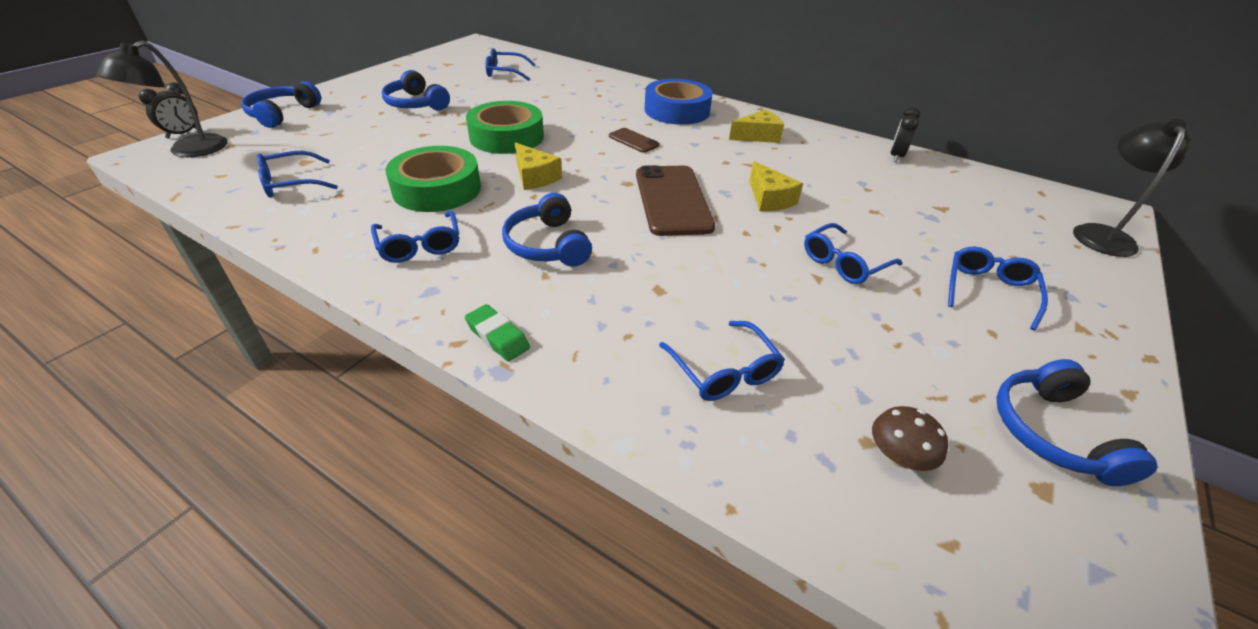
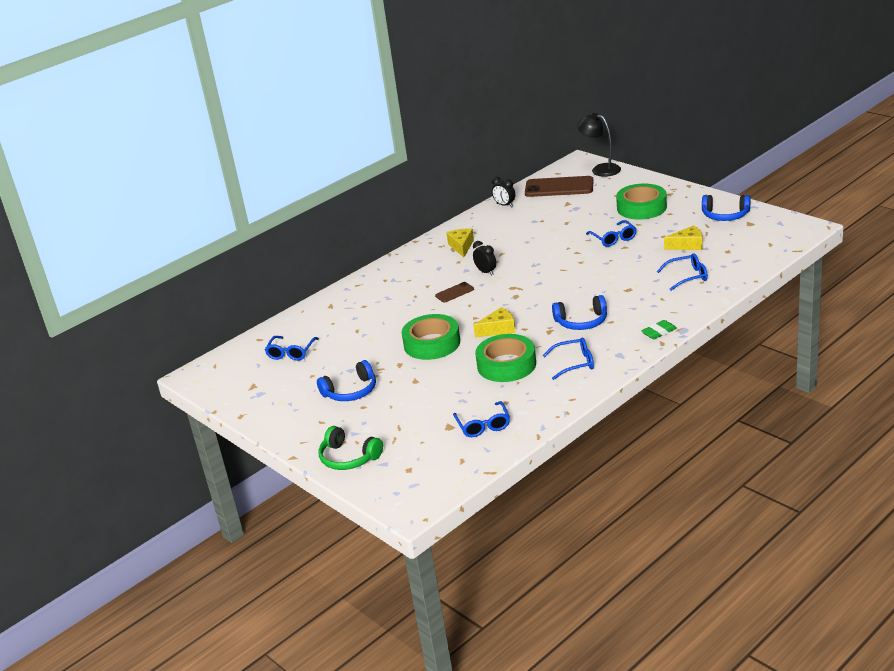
camera: 70 degrees left, 10 degrees down
(183, 134) = (376, 501): black clock -> black clock (486, 272)
(189, 151) = (413, 488): black lamp -> none
(282, 114) = (348, 458): blue headphones -> green headphones
(672, 200) = (540, 282): brown phone -> brown phone (559, 187)
(677, 110) = (408, 274): blue tape -> none
(769, 199) = (546, 251): yellow cheese -> yellow cheese (688, 245)
(898, 456) = (734, 246): brown mushroom -> none
(988, 291) = (641, 208): blue glasses -> green tape

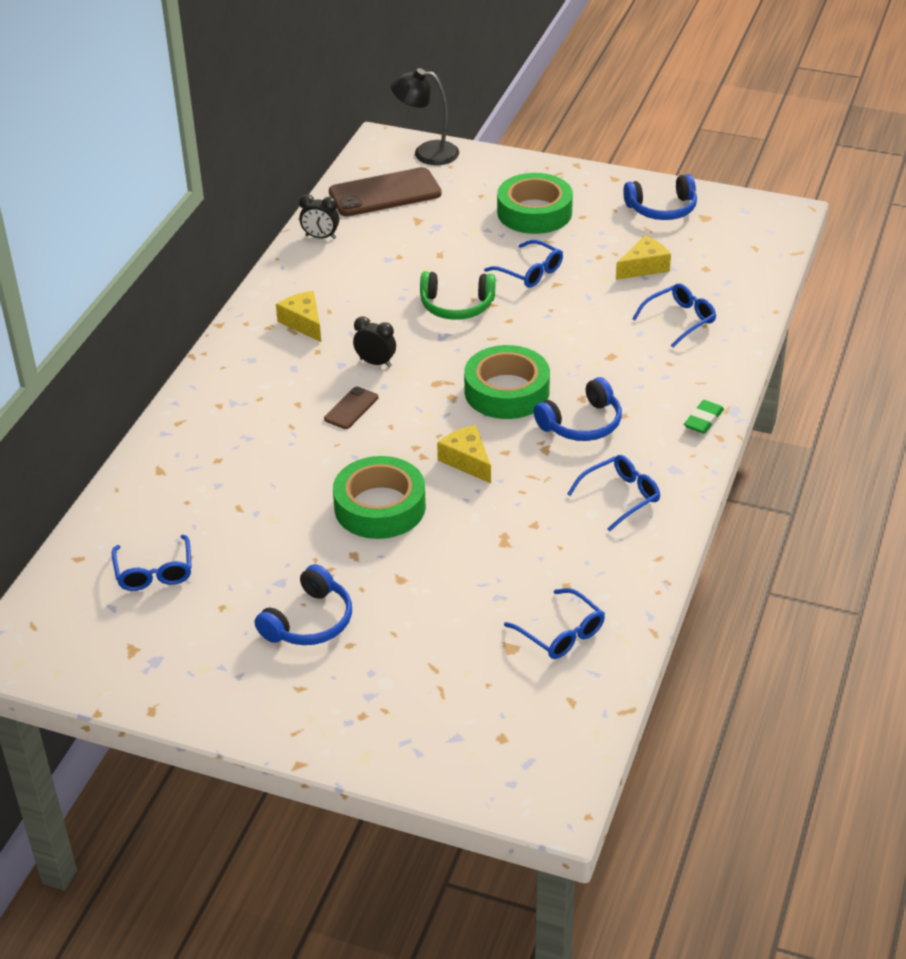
camera: 30 degrees left, 10 degrees up
(348, 458) = (392, 742): green headphones -> green headphones (456, 306)
(498, 329) = (467, 461): yellow cheese -> yellow cheese turned 75 degrees counterclockwise
(506, 365) = (522, 520): green tape -> green tape (507, 391)

